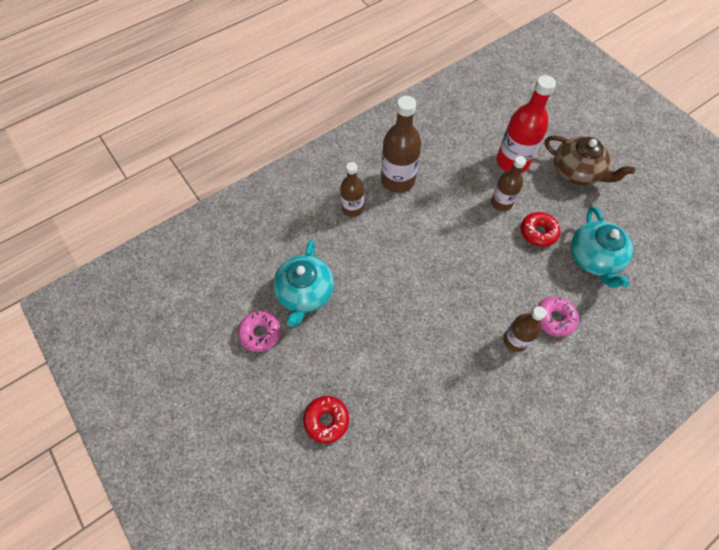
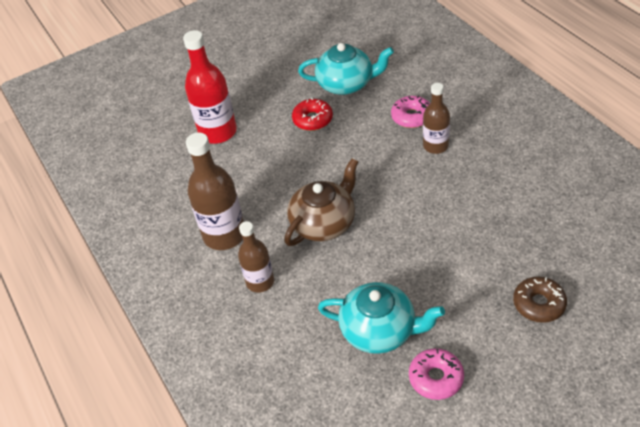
camera: 80 degrees left, 15 degrees down
(326, 420) = (539, 304): red donut -> brown donut
(501, 203) = (272, 145): brown bottle -> none
(577, 172) = (241, 85): brown teapot -> brown teapot (324, 223)

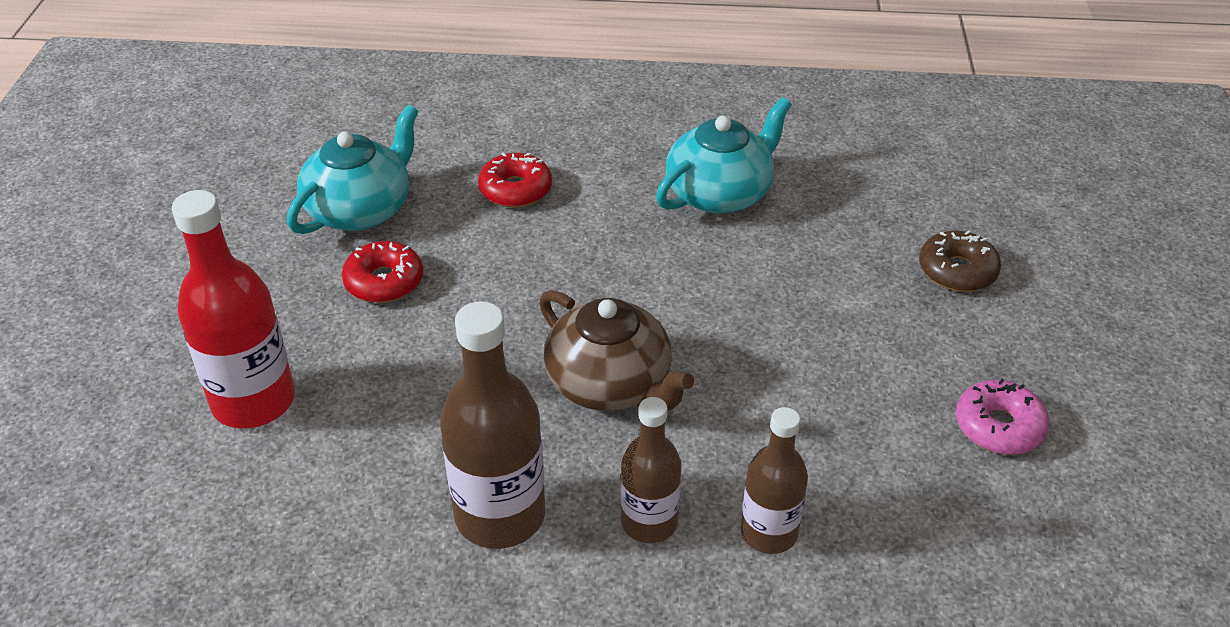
camera: 60 degrees left, 5 degrees down
(324, 223) = (610, 384): brown teapot -> brown teapot turned 150 degrees clockwise
(380, 330) = (871, 437): turquoise teapot -> turquoise teapot (720, 193)
(411, 117) = (515, 190): pink donut -> red donut
(435, 146) = (598, 200): brown bottle -> brown bottle (769, 532)

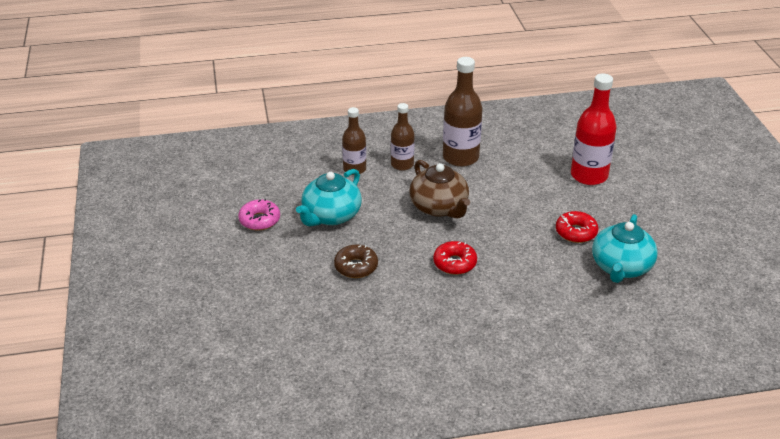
camera: 165 degrees right, 5 degrees down
(515, 190) = (544, 295): red donut -> red donut (454, 263)
(610, 384) = (439, 207): brown teapot -> brown teapot turned 150 degrees counterclockwise
(720, 193) = (422, 316): turquoise teapot -> turquoise teapot (331, 216)
(957, 271) = (276, 292): brown donut -> brown donut (356, 267)

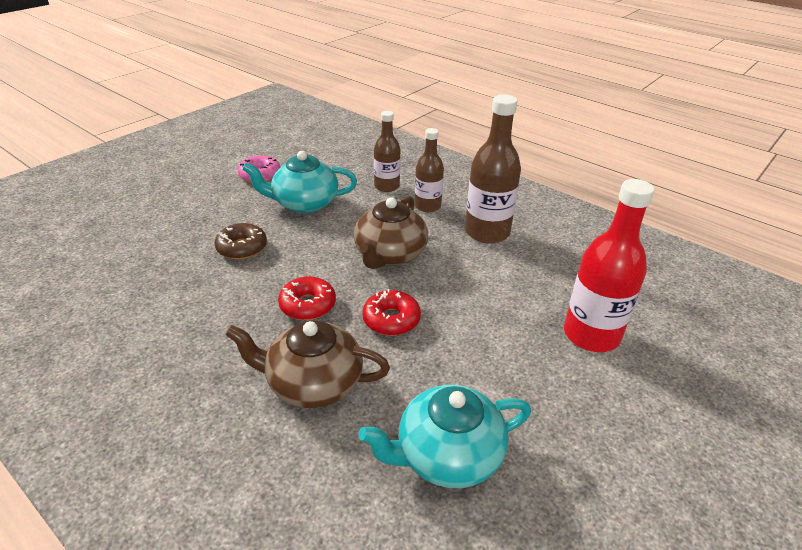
camera: 50 degrees right, 0 degrees up
(527, 290) = (313, 383): none -> brown teapot
(576, 232) = (468, 375): red donut -> red donut (391, 319)

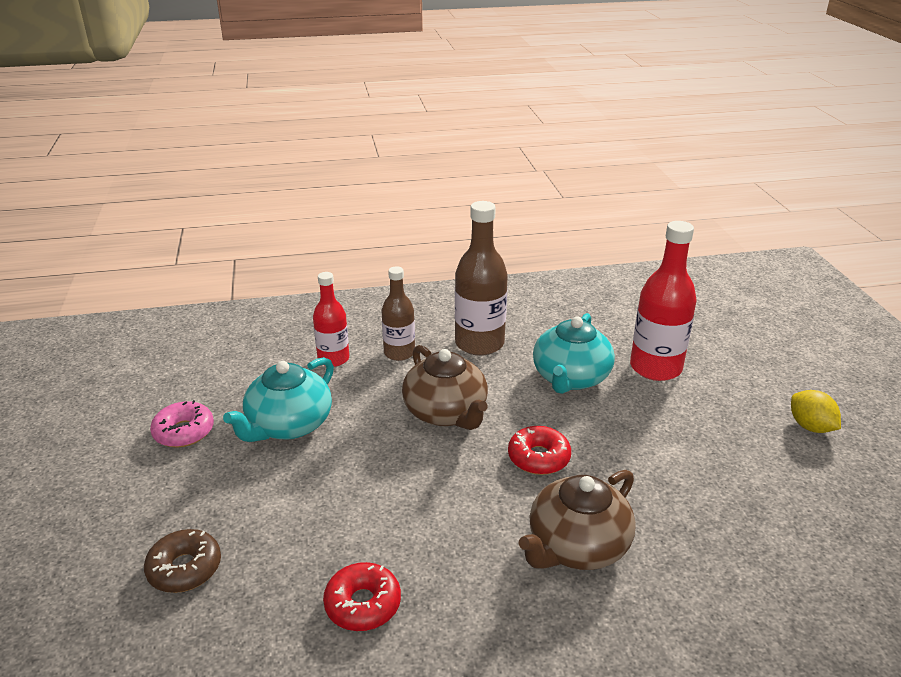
camera: 50 degrees left, 5 degrees down
(242, 248) = (312, 506): brown donut -> brown donut (185, 568)
(307, 305) = (464, 500): red donut -> red donut (363, 604)
(386, 186) = (333, 359): brown bottle -> red bottle
(447, 455) = (719, 507): turquoise teapot -> turquoise teapot (570, 378)
(653, 485) = (810, 427): none -> yellow lemon

